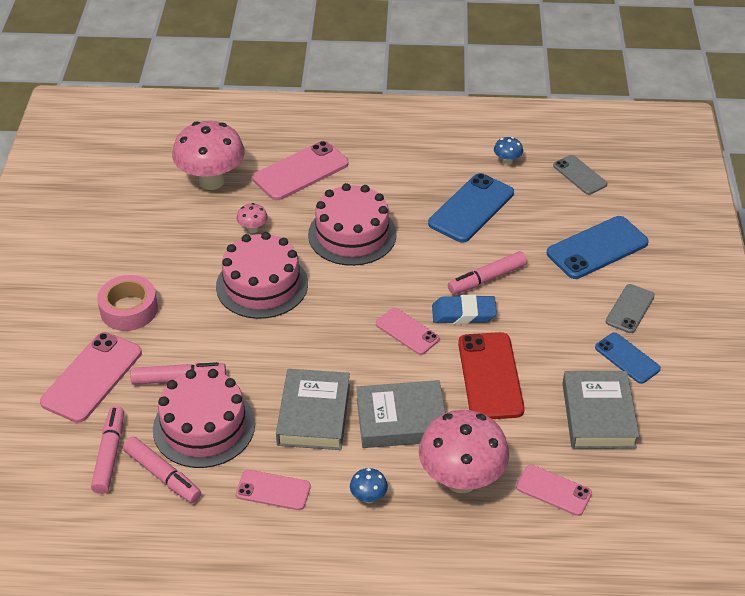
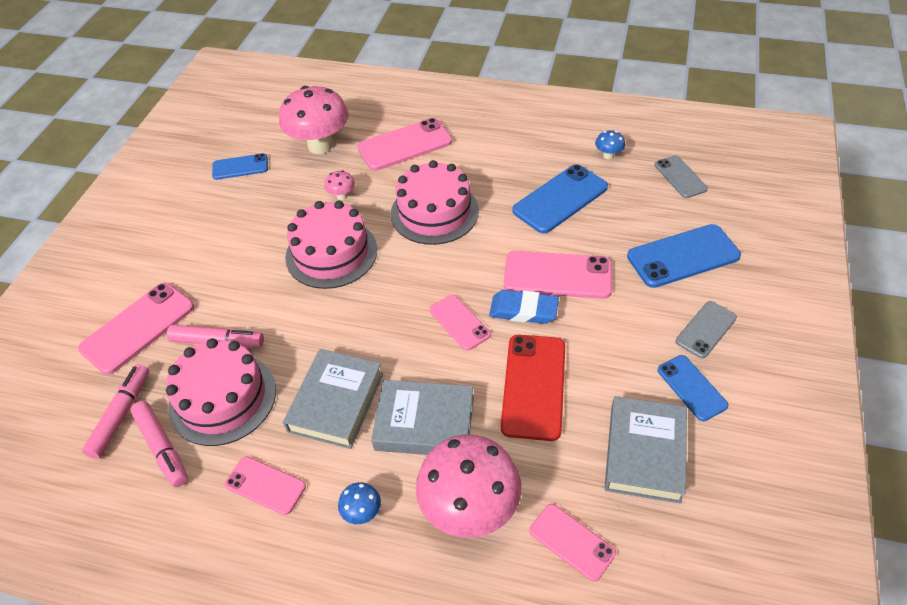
camera: 15 degrees right, 5 degrees up
(129, 309) = (199, 262): pink tape -> none
(134, 211) = (240, 167): none -> blue phone
(487, 279) = (557, 275): pink marker -> pink phone

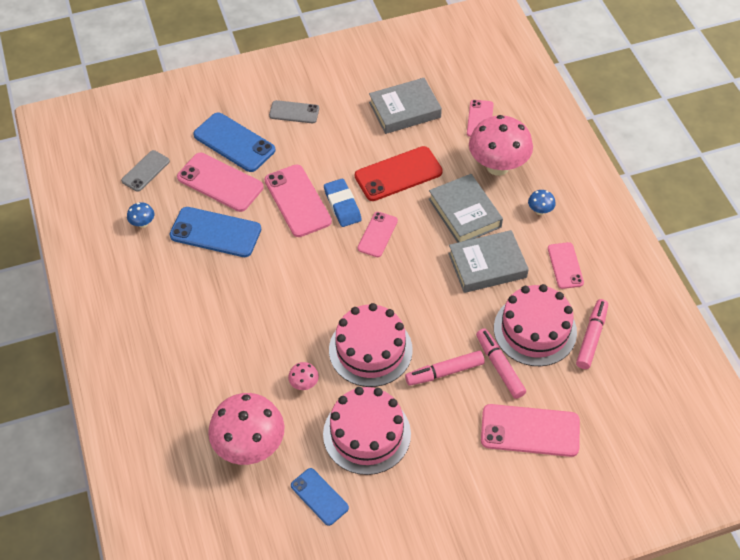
camera: 125 degrees left, 5 degrees up
(121, 415) = (593, 380): pink marker -> pink marker (444, 372)
(405, 145) = (209, 376): pink phone -> pink phone (220, 182)
(434, 212) = (281, 306): pink cake -> pink cake (367, 434)
(692, 387) = (344, 105): blue phone -> none

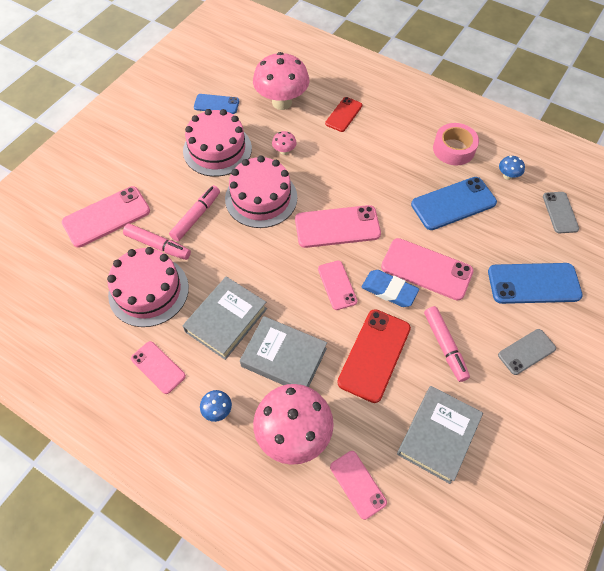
camera: 140 degrees right, 5 degrees up
(153, 276) = (453, 149): none -> pink tape
(205, 384) = (344, 114): none -> red phone
(220, 182) = (499, 242): pink phone -> pink phone (337, 227)
(591, 337) = (97, 315): pink marker -> pink marker (444, 346)

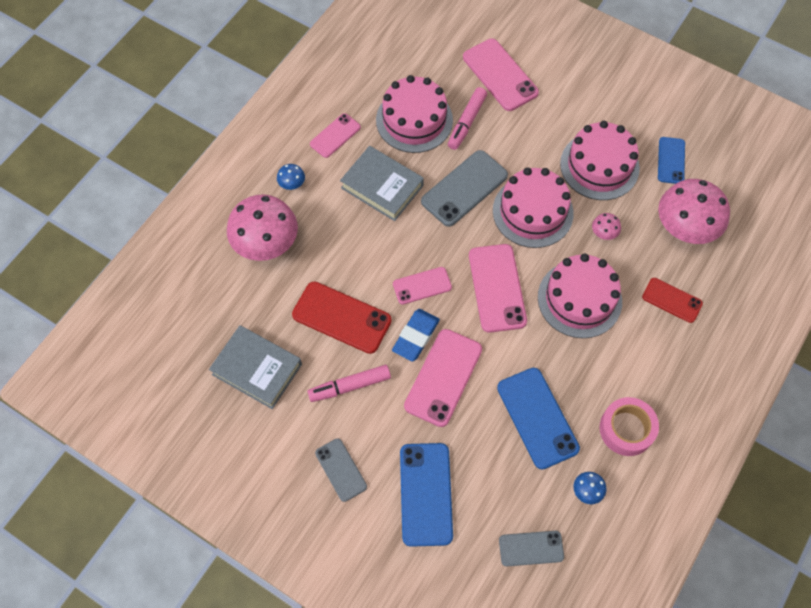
camera: 90 degrees right, 5 degrees up
(196, 216) = (504, 152): pink marker -> none
(233, 249) = (464, 188): none -> grey phone
(284, 357) = (341, 237): grey book -> none
(345, 170) = (579, 299): none -> pink cake
(357, 484) = (218, 297): pink phone -> none

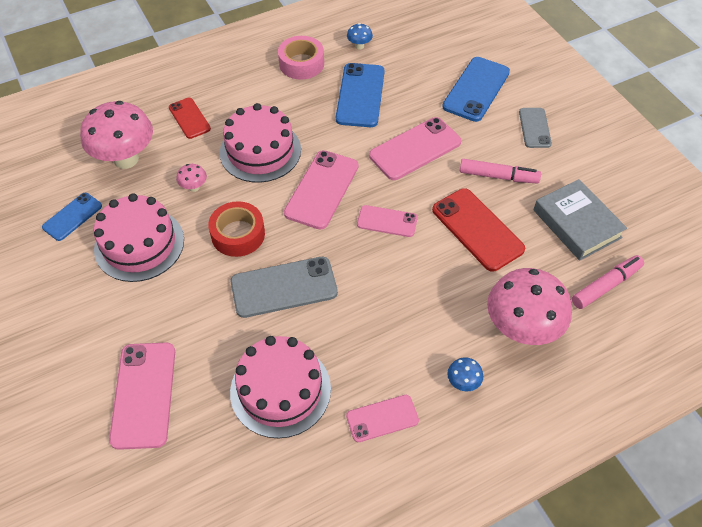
camera: 150 degrees left, 10 degrees down
(382, 186) = (365, 331): grey book -> none
(415, 336) = (419, 186): blue eraser -> none
(466, 122) = (226, 356): pink marker -> pink marker (606, 286)
(531, 548) = (421, 36): grey phone -> none
(532, 212) = (238, 234): pink cake -> red tape

